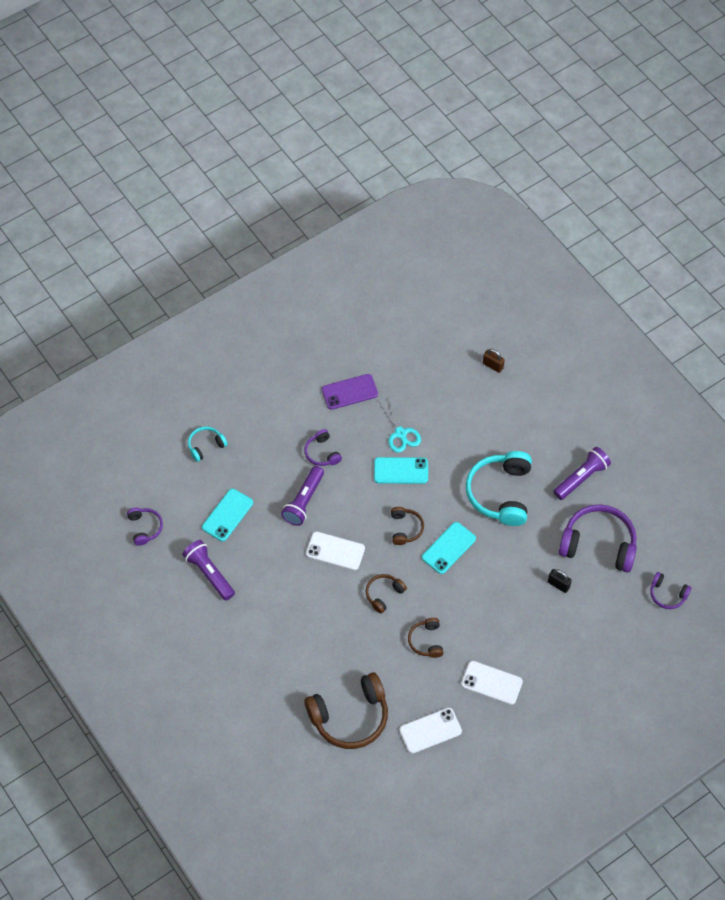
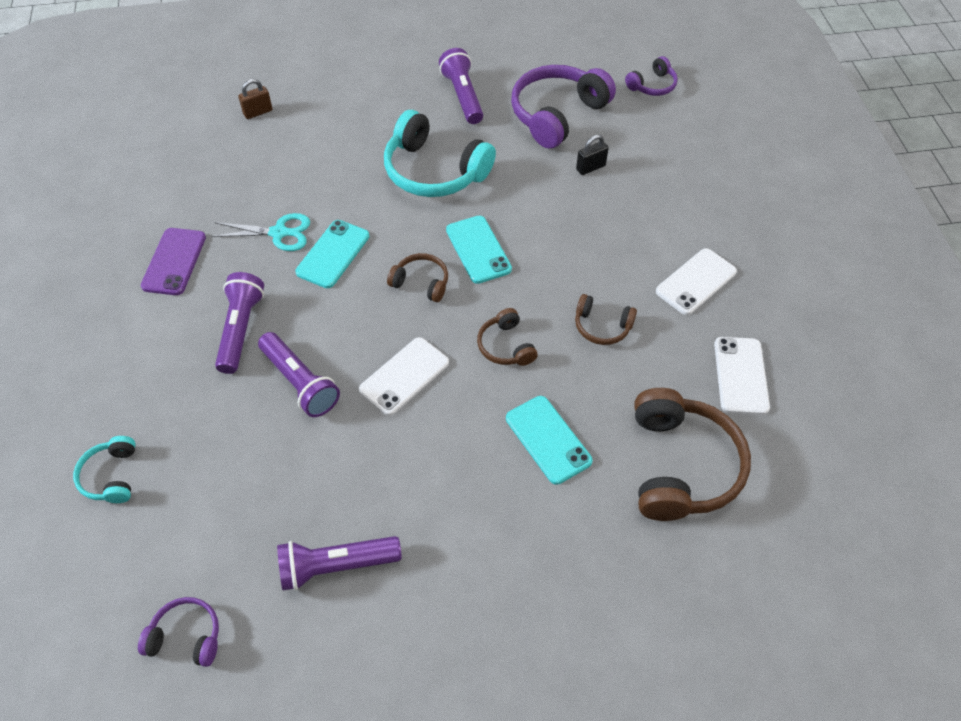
camera: 65 degrees left, 5 degrees down
(227, 515) = (252, 495): turquoise phone -> turquoise phone (548, 439)
(322, 453) = (240, 329): purple headphones -> purple flashlight

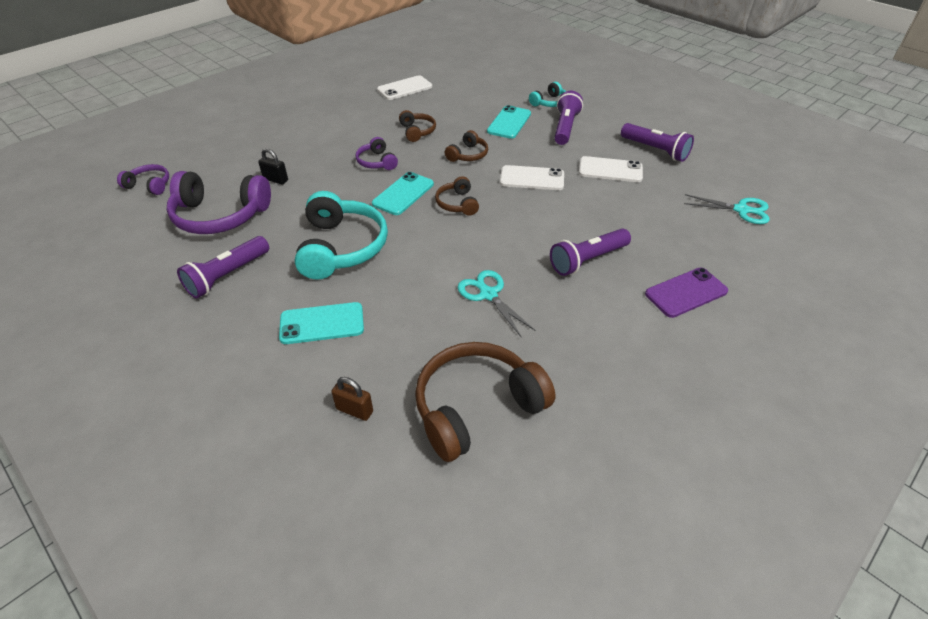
camera: 125 degrees left, 10 degrees down
(111, 476) = (741, 249): turquoise headphones -> turquoise headphones (549, 102)
(150, 544) = (741, 210): none -> turquoise scissors
(174, 261) = (581, 337): purple phone -> purple phone (686, 292)
(186, 636) = (749, 173): purple headphones -> purple headphones (377, 162)
(300, 382) = (587, 213): purple flashlight -> purple flashlight (565, 128)
(333, 254) = (477, 254): turquoise phone -> turquoise phone (322, 323)
(681, 466) = (477, 88): brown headphones -> brown headphones (477, 407)
(696, 282) = (350, 115): white phone -> white phone (610, 170)

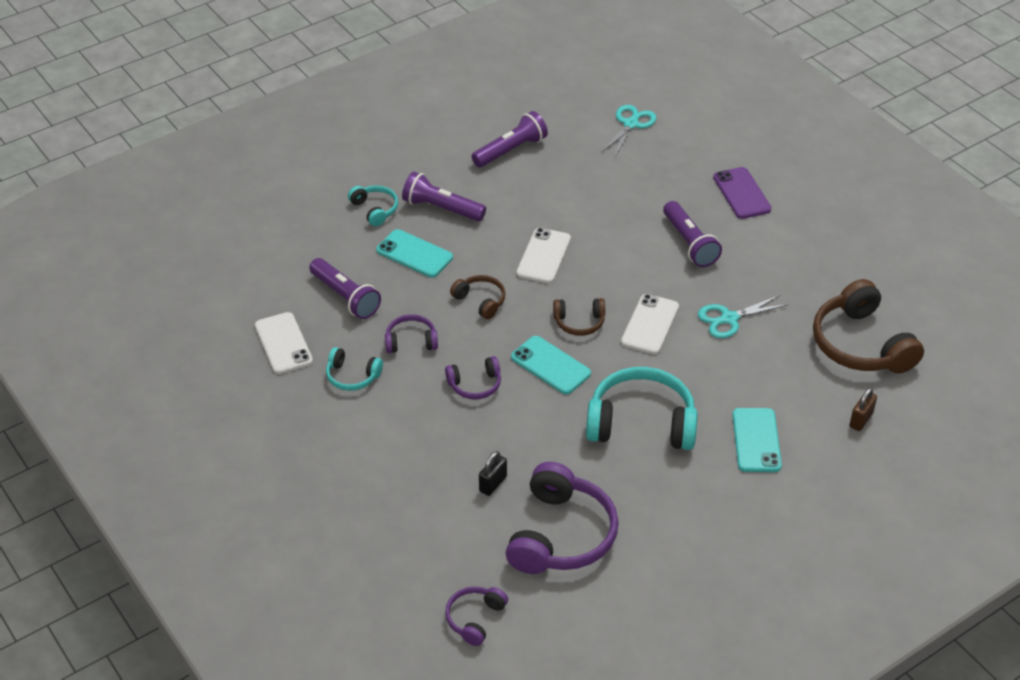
camera: 80 degrees left, 0 degrees up
(227, 276) = (675, 519): purple flashlight -> purple flashlight (345, 297)
(378, 114) = (352, 376): none -> turquoise headphones
(417, 131) = (411, 341): brown headphones -> purple headphones
(610, 170) = (541, 193): white phone -> white phone (650, 324)

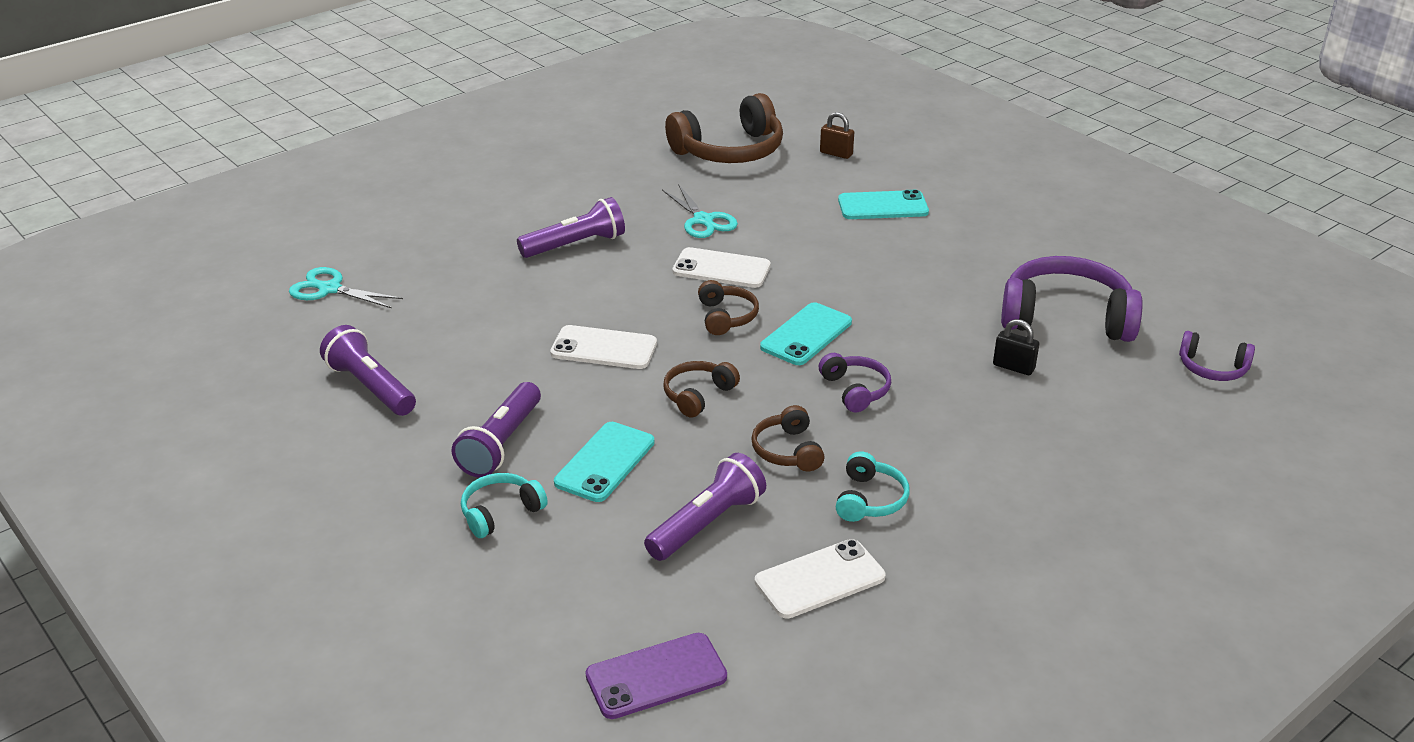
camera: 95 degrees left, 10 degrees down
(411, 341) = (787, 450): purple headphones -> brown headphones
(641, 423) = (881, 272): turquoise headphones -> none
(741, 193) = (484, 212): purple phone -> purple phone (656, 676)

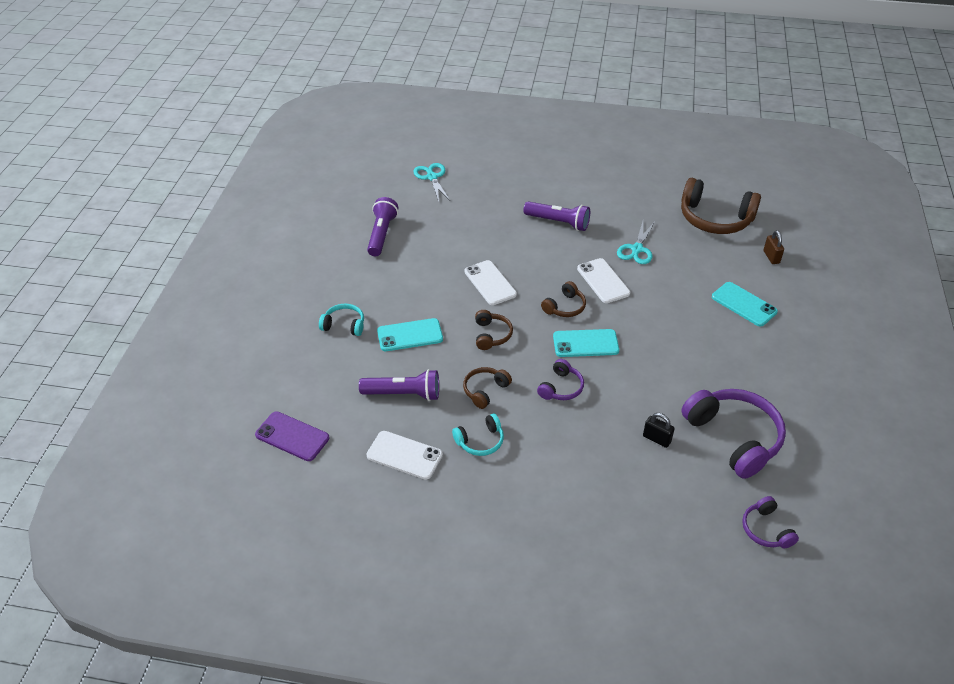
camera: 50 degrees right, 10 degrees up
(501, 443) = (387, 296): purple flashlight -> none
(698, 395) = (491, 335): brown headphones -> brown headphones turned 90 degrees clockwise
(1013, 367) = (656, 439): black padlock -> black padlock turned 45 degrees counterclockwise

